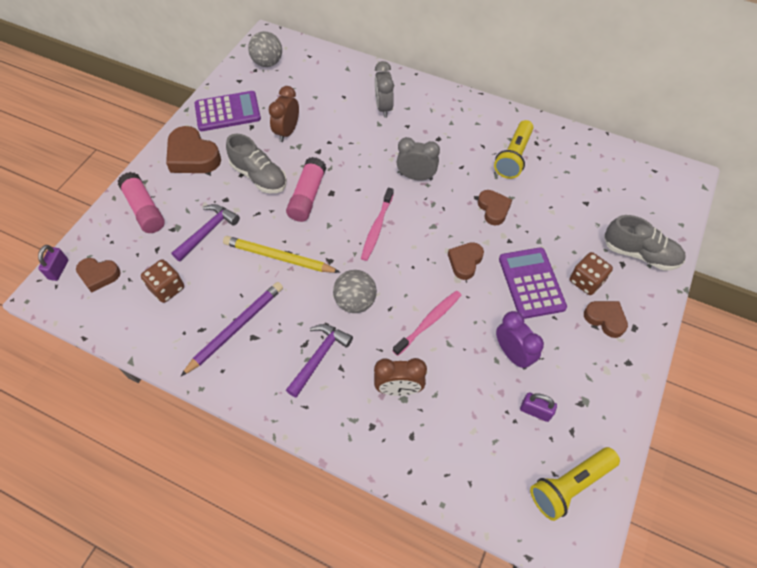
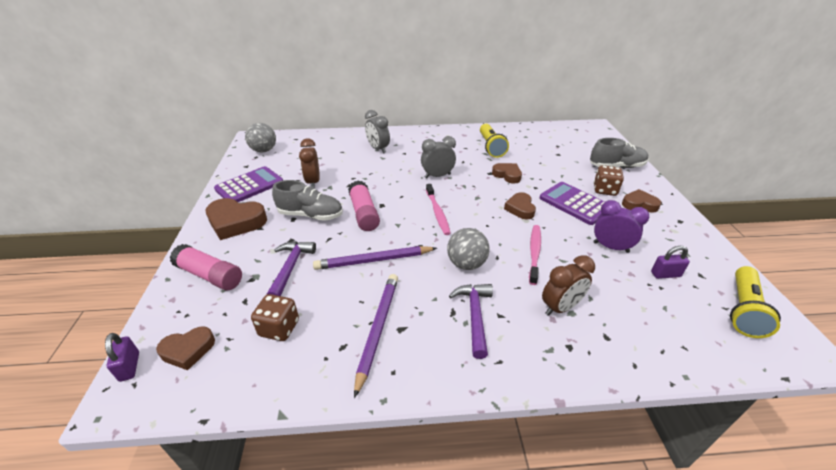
camera: 30 degrees left, 20 degrees down
(278, 257) = (373, 260): yellow pencil -> purple pencil

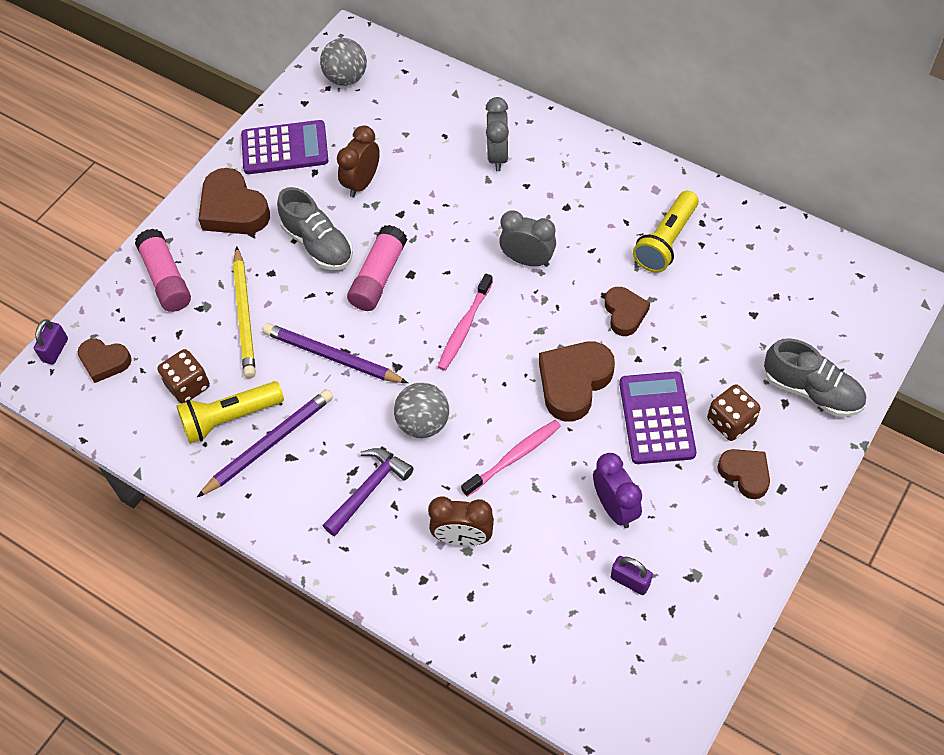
camera: 40 degrees right, 20 degrees up
(290, 268) = (244, 315): purple hammer -> yellow pencil
(520, 208) = (574, 383): brown heart -> brown heart, size x1.63
(743, 310) = (655, 673): yellow flashlight -> yellow flashlight (230, 418)

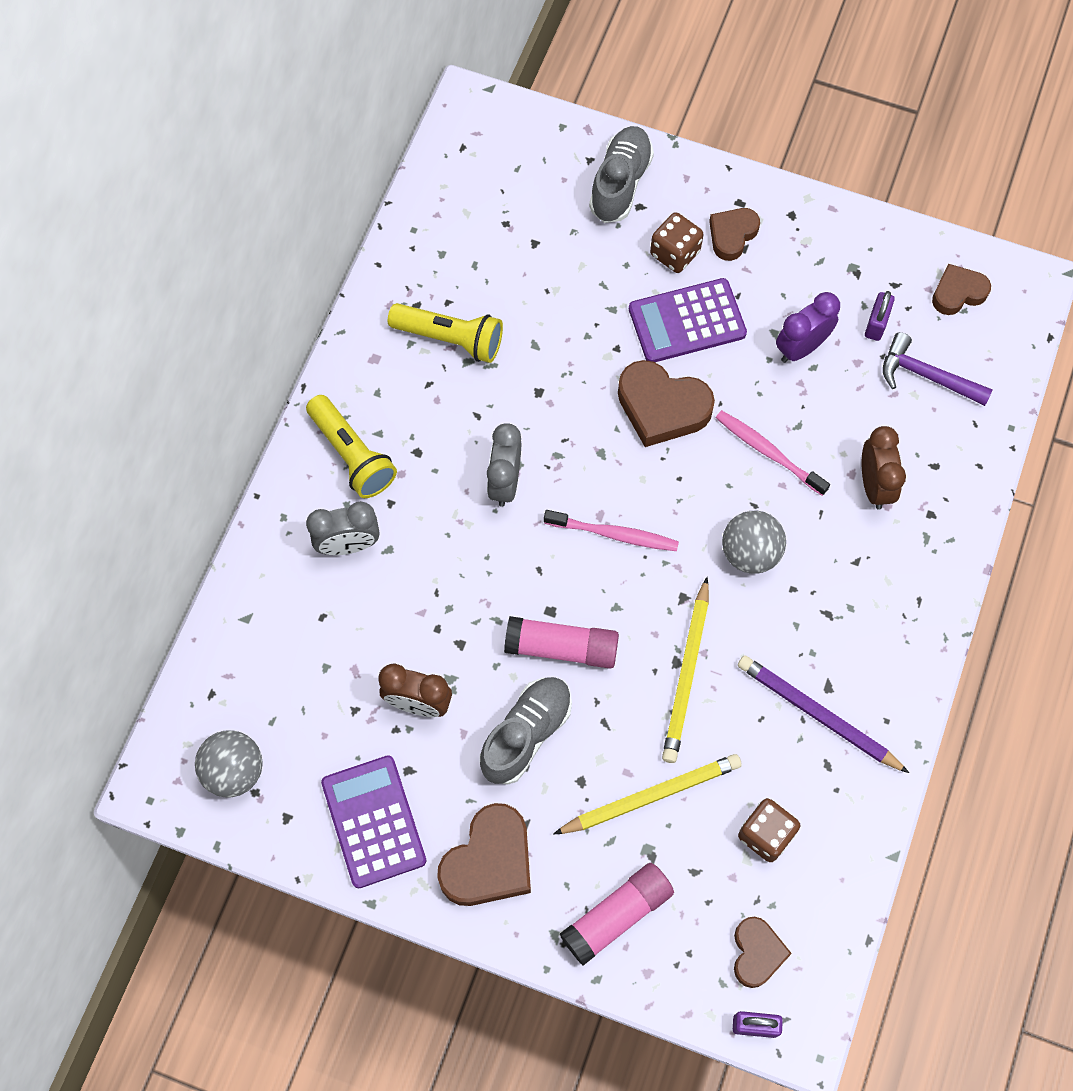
camera: 105 degrees left, 10 degrees up
(230, 418) = (797, 770): yellow flashlight -> yellow flashlight (352, 455)
(332, 357) = (686, 674): purple pencil -> yellow pencil
(369, 490) = (845, 591): purple hammer -> purple hammer (927, 376)
(624, 313) = (560, 369): brown heart -> brown heart (958, 293)

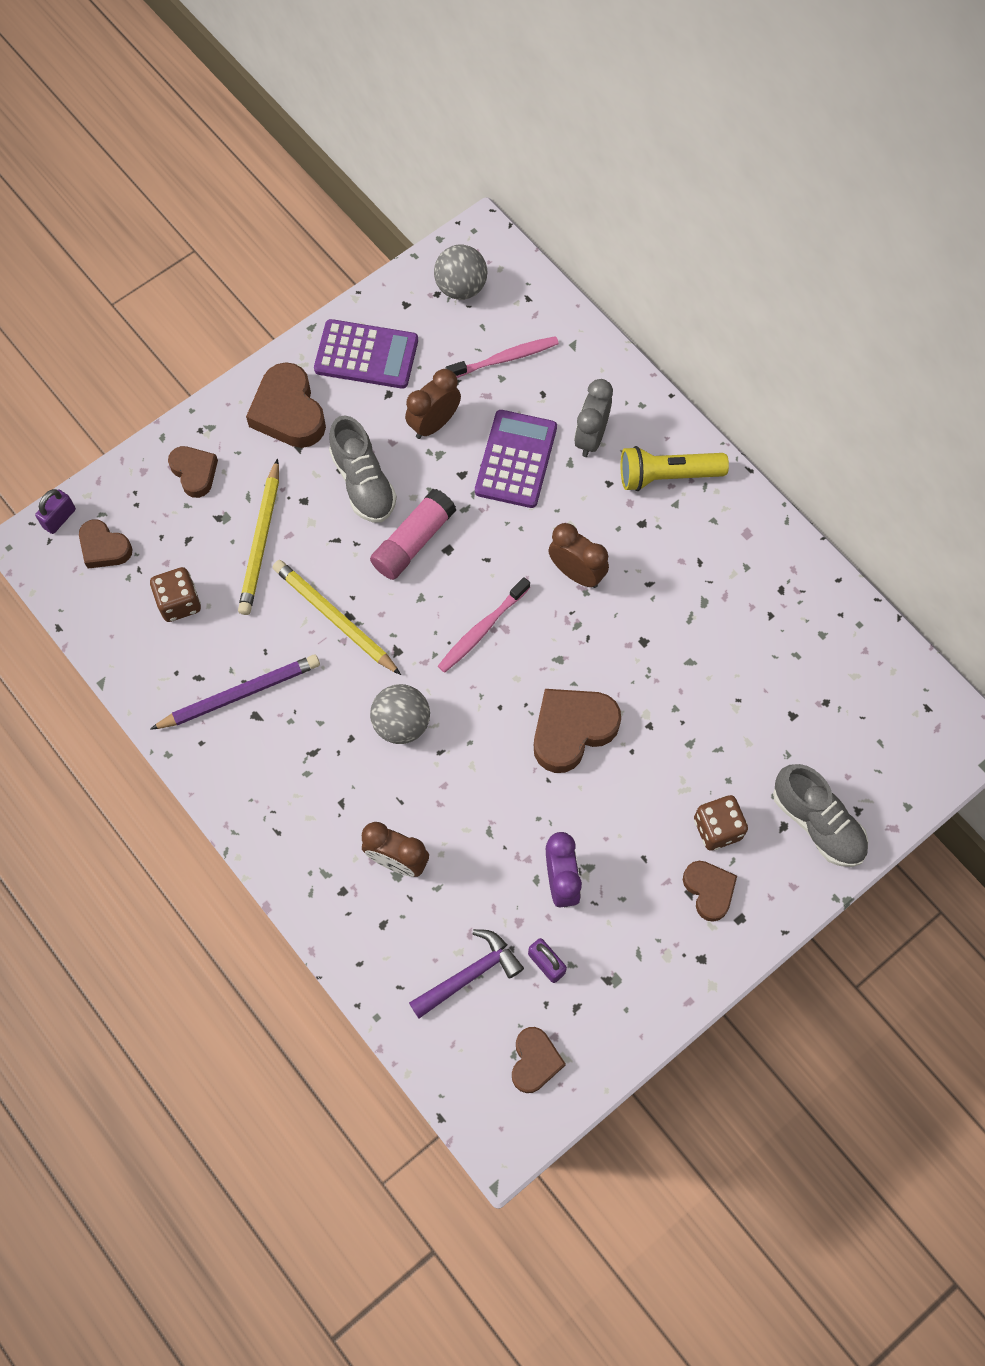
camera: 120 degrees right, 0 degrees up
(450, 338) = (733, 599): yellow flashlight -> none
(505, 482) = (576, 573): grey clock -> brown clock
(617, 915) = (194, 473): pink glue stick -> brown heart
(687, 321) = (642, 798): purple calculator -> purple calculator (516, 459)
(768, 452) = (479, 792): pink toothbrush -> pink toothbrush (504, 359)

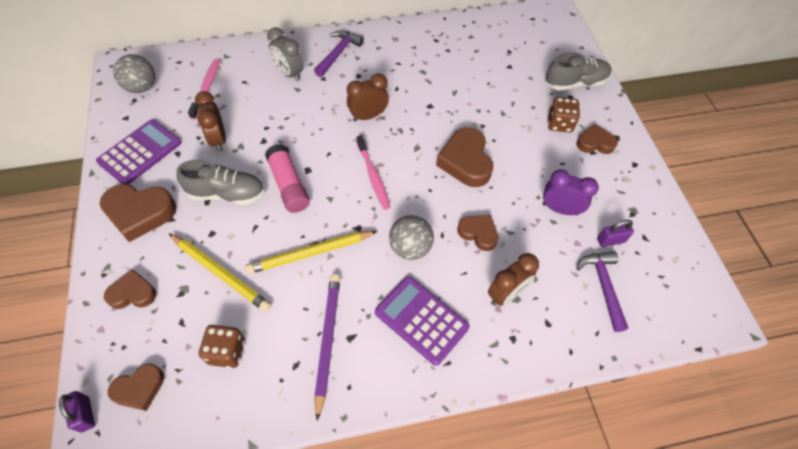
camera: 65 degrees left, 10 degrees down
(516, 459) = (275, 111): purple calculator -> purple calculator (421, 320)
(534, 1061) = (674, 275): brown heart -> brown heart (478, 233)
(667, 476) = (338, 53): yellow flashlight -> purple hammer

